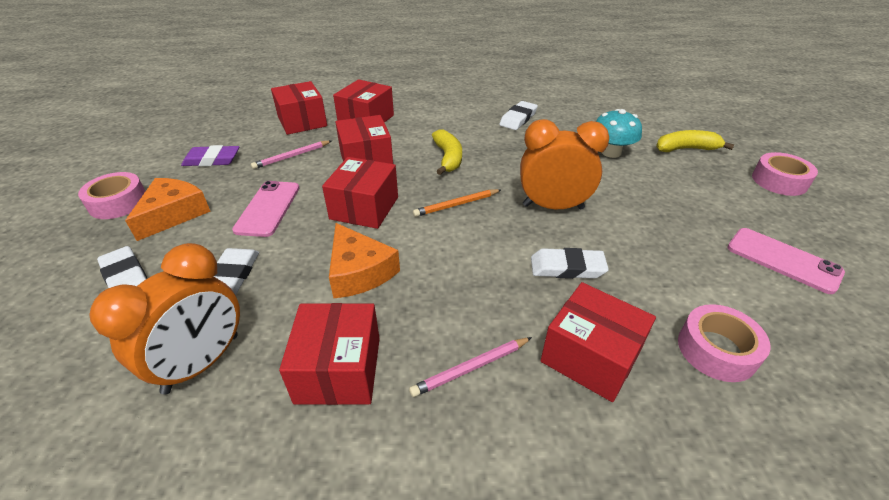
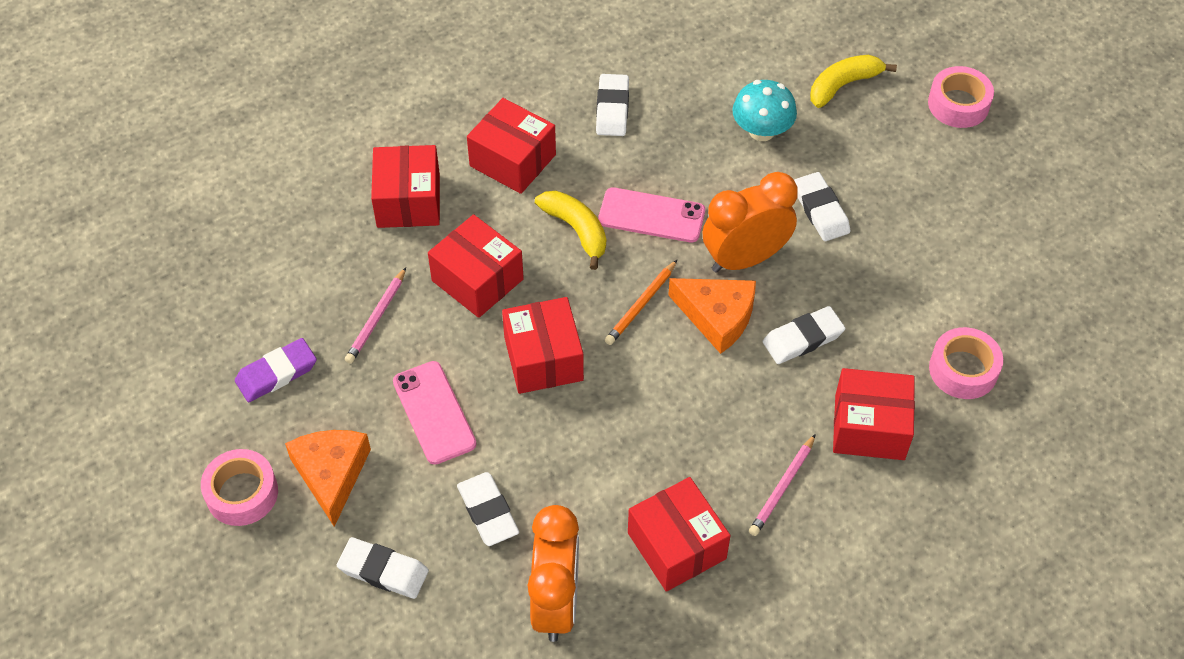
camera: 30 degrees left, 15 degrees up
(302, 121) = (321, 245): red box -> red box (512, 160)
(359, 271) = (609, 443): orange cheese -> orange cheese (717, 317)
(631, 201) = (820, 210): none -> white eraser
(783, 260) = (989, 232): pink phone -> pink phone (651, 216)

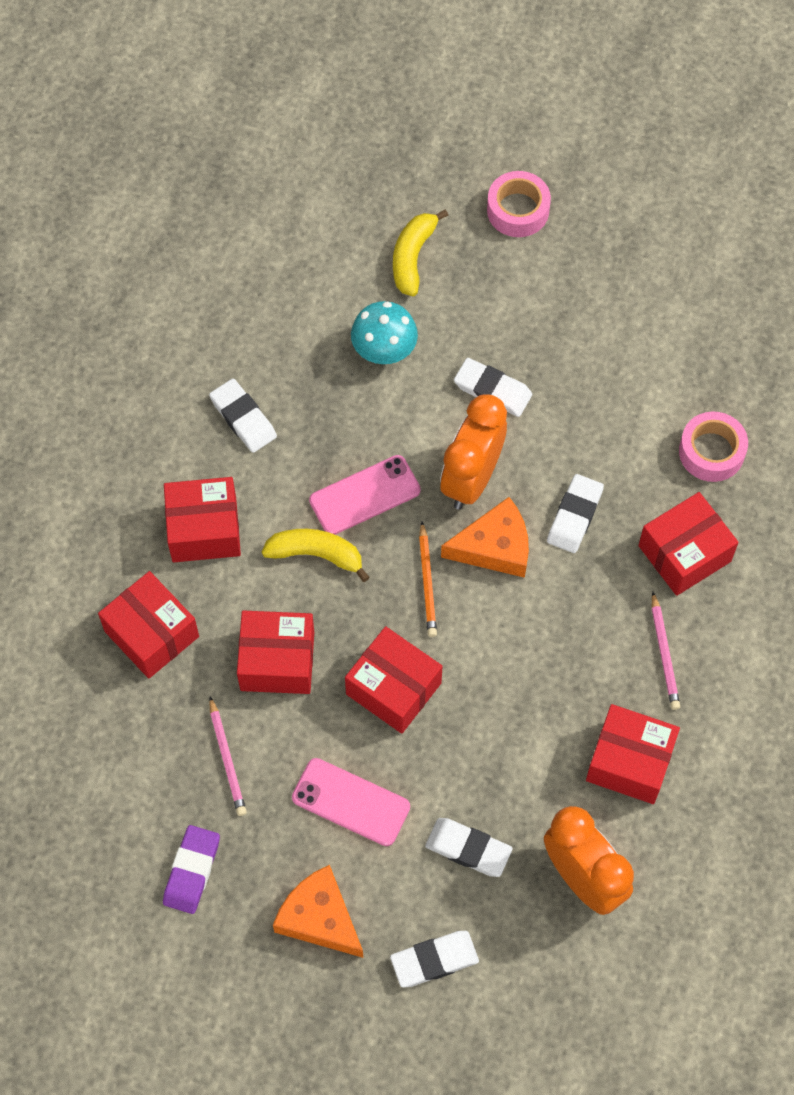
camera: 40 degrees left, 10 degrees up
(242, 493) = (264, 991): pink tape -> none

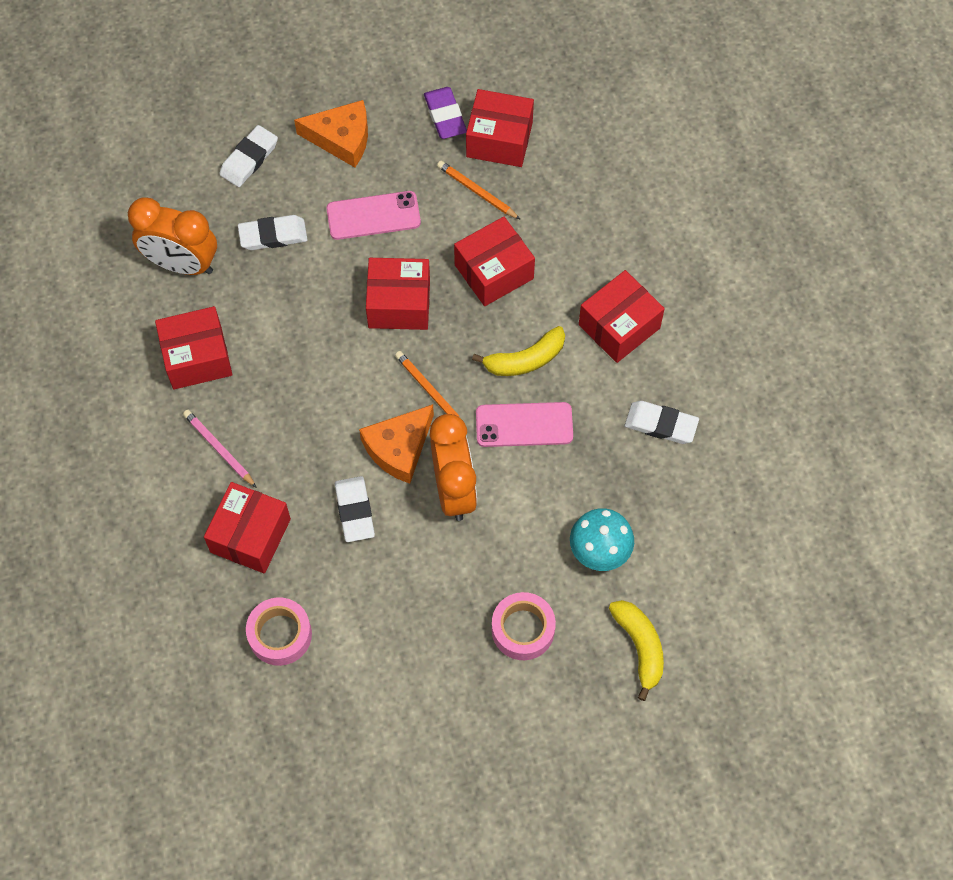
camera: 145 degrees right, 0 degrees up
(151, 634) = (594, 236): red box -> red box (499, 140)
(227, 759) = (476, 191): pink pencil -> orange pencil
(365, 495) = (524, 425): pink phone -> pink phone turned 60 degrees clockwise
(492, 390) = (490, 572): white eraser -> none
(518, 210) = (586, 753): pink tape -> pink tape (523, 629)

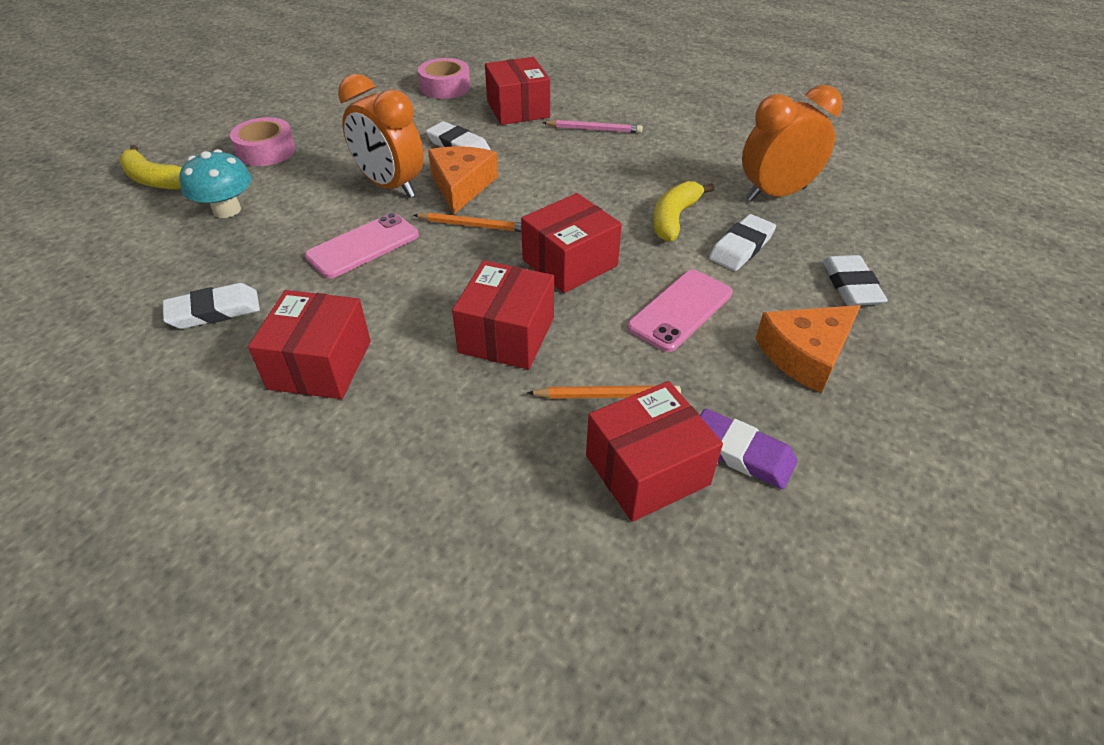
camera: 140 degrees right, 20 degrees down
(197, 357) = (678, 157): red box -> none
(525, 360) = (404, 287): yellow banana -> yellow banana (674, 218)

